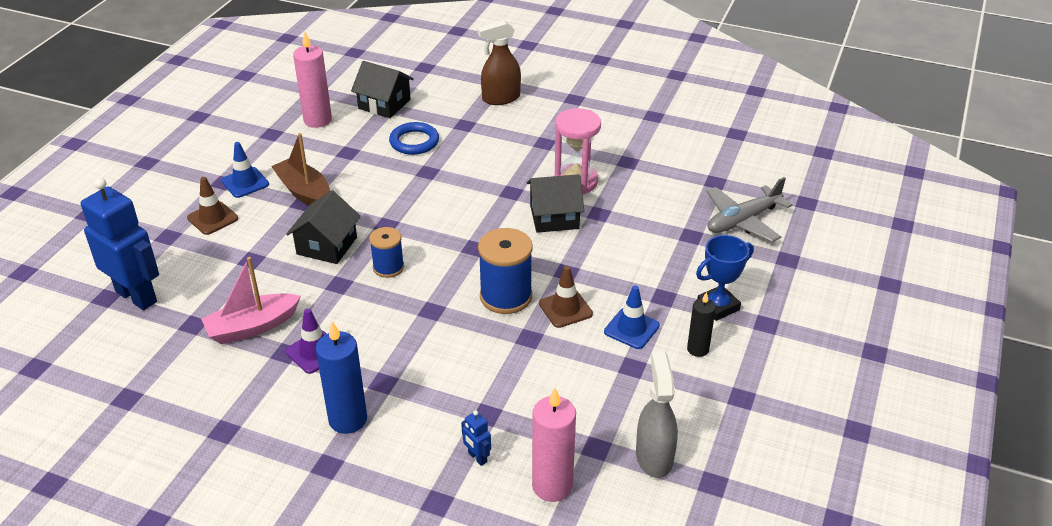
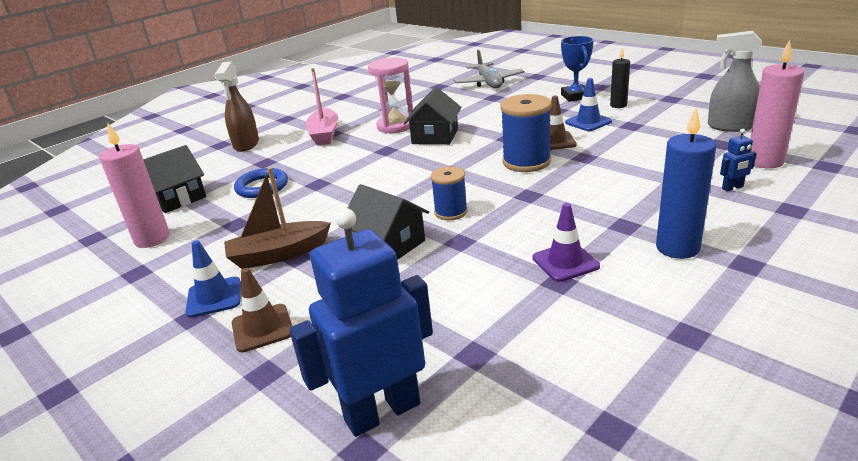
camera: 65 degrees left, 10 degrees down
(252, 327) = (503, 304): pink boat -> pink boat (324, 134)

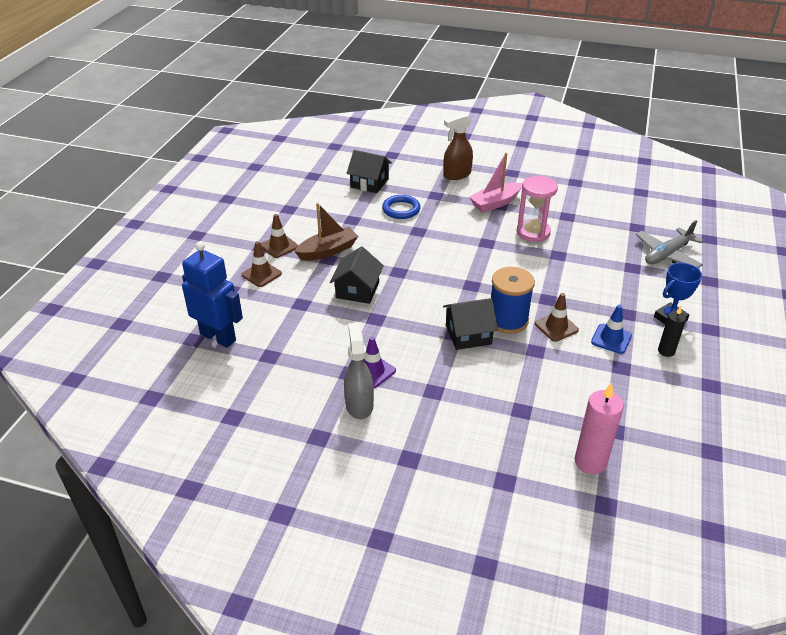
camera: 60 degrees right, 10 degrees up
(152, 239) = (321, 197): pink candle -> none
(214, 297) = (279, 246): blue traffic cone -> brown traffic cone
(278, 254) = (328, 251): brown boat -> brown boat turned 105 degrees clockwise
(435, 136) = (525, 259): black house -> black house (468, 334)
(451, 212) = (410, 304): blue spool -> none
(677, 248) = (415, 422): blue candle -> none
(730, 126) = (660, 434): grey spray bottle -> grey spray bottle (359, 404)
(732, 188) = (525, 444): blue robot -> none

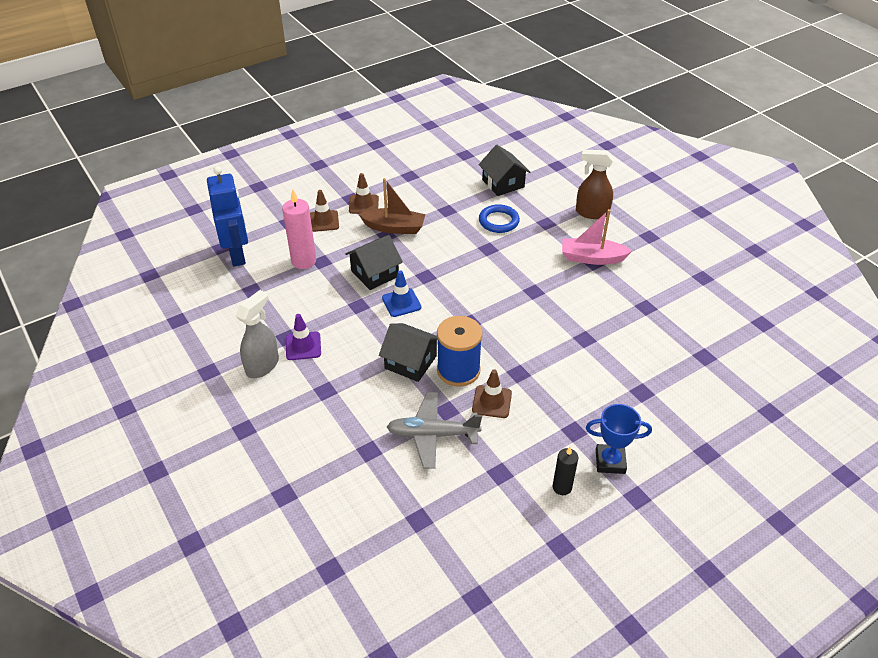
camera: 40 degrees right, 5 degrees up
(533, 232) = (589, 304): pink hourglass -> none
(590, 462) = (364, 529): pink candle -> pink candle (304, 261)
(611, 339) = (526, 443): blue traffic cone -> blue traffic cone (401, 302)
(667, 255) = (697, 401): grey plane -> grey plane (432, 435)

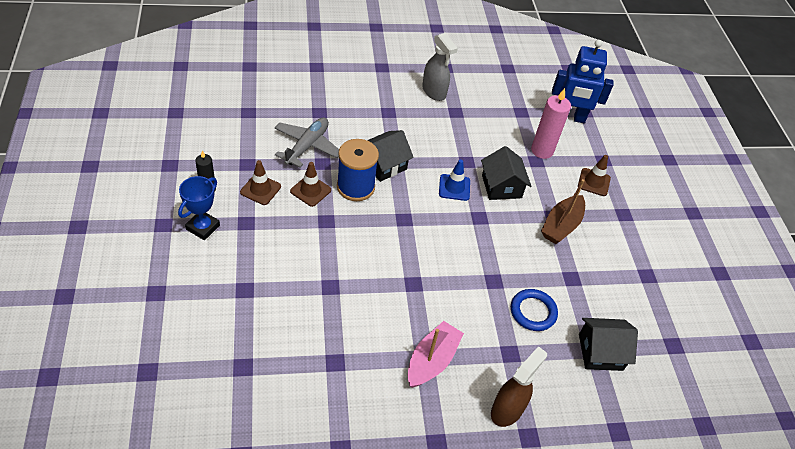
camera: 110 degrees right, 5 degrees up
(303, 346) = (440, 117): purple traffic cone -> none
(364, 204) = (609, 219): brown traffic cone -> brown traffic cone (260, 189)

